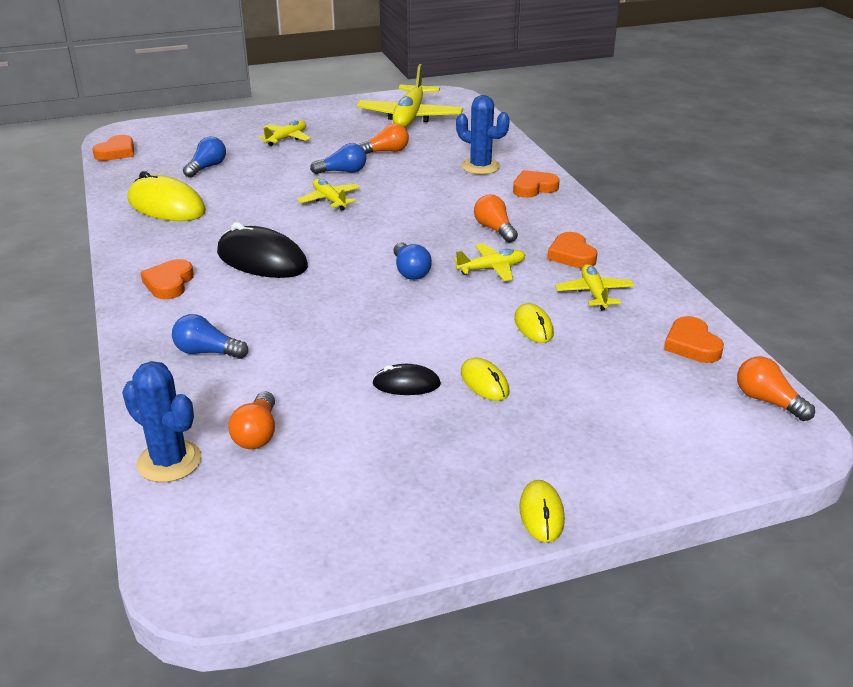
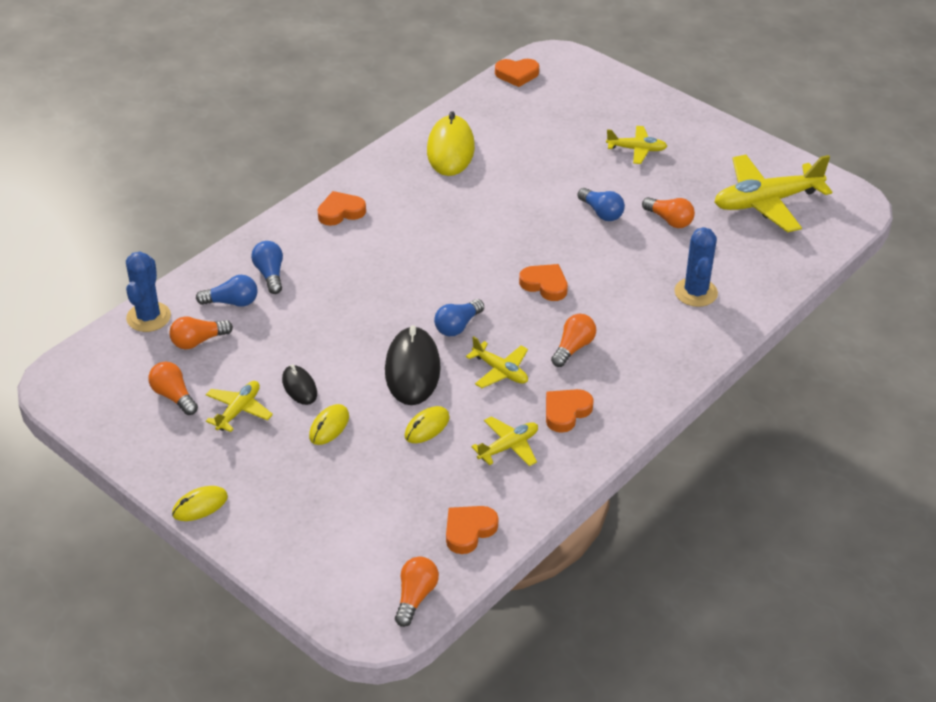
camera: 60 degrees right, 10 degrees up
(207, 167) = (536, 135): blue light bulb -> blue light bulb (232, 302)
(262, 260) = (410, 240): black mouse -> black mouse (412, 370)
(330, 200) = (540, 229): yellow plane -> yellow plane (238, 410)
(333, 481) = (174, 396): none -> orange light bulb
(534, 188) = (682, 344): orange heart -> orange heart (545, 285)

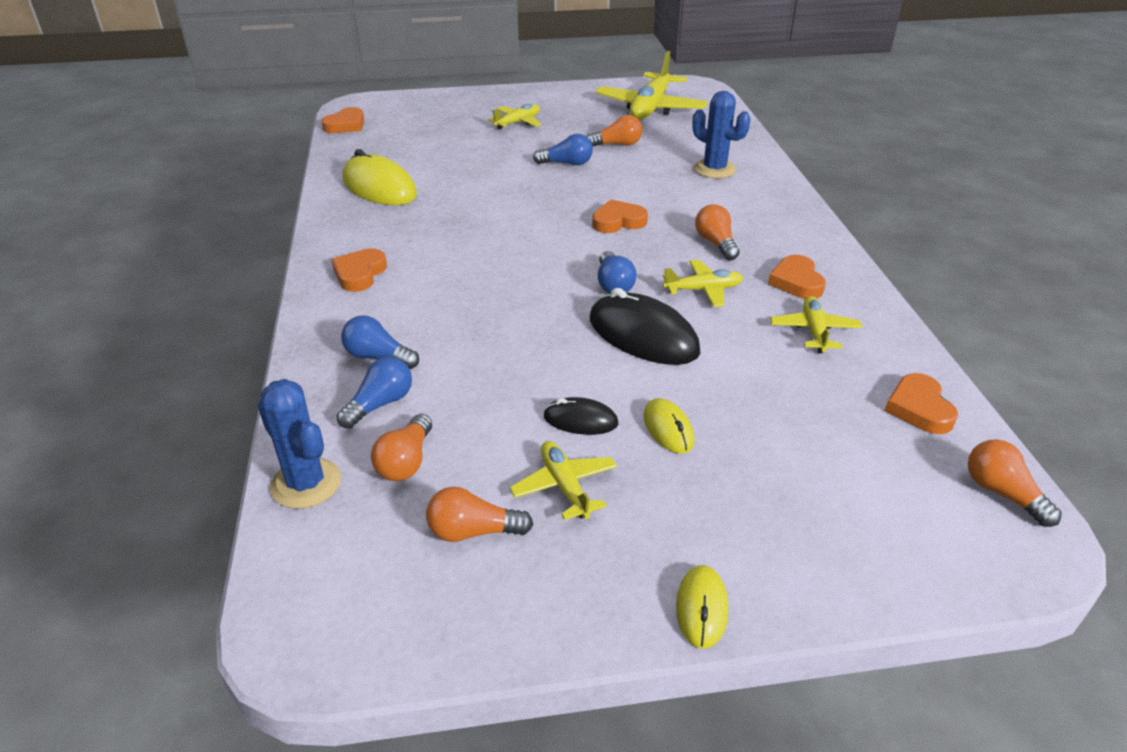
camera: 50 degrees left, 5 degrees down
(427, 427) = (737, 365): yellow mouse -> none

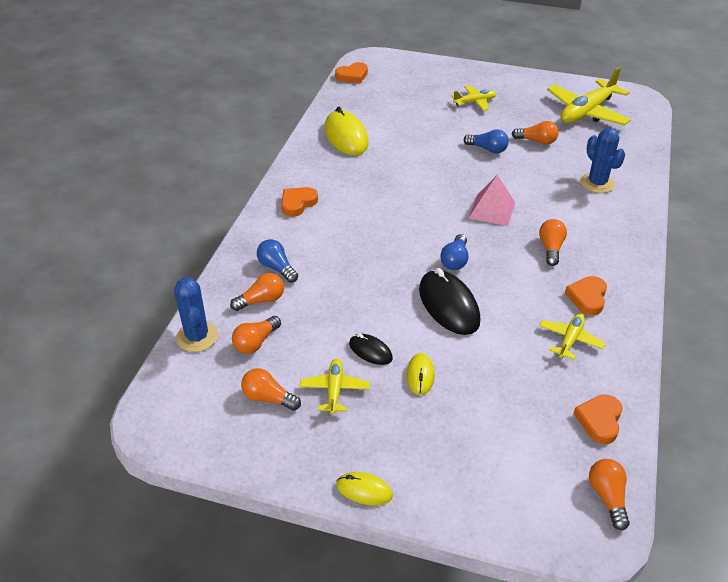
camera: 25 degrees right, 5 degrees up
(380, 404) = (261, 300): blue light bulb -> orange light bulb
(618, 221) = (492, 210): orange heart -> pink pyramid
(701, 608) = (364, 490): yellow mouse -> yellow mouse turned 75 degrees clockwise
(703, 290) = (514, 283): yellow plane -> none

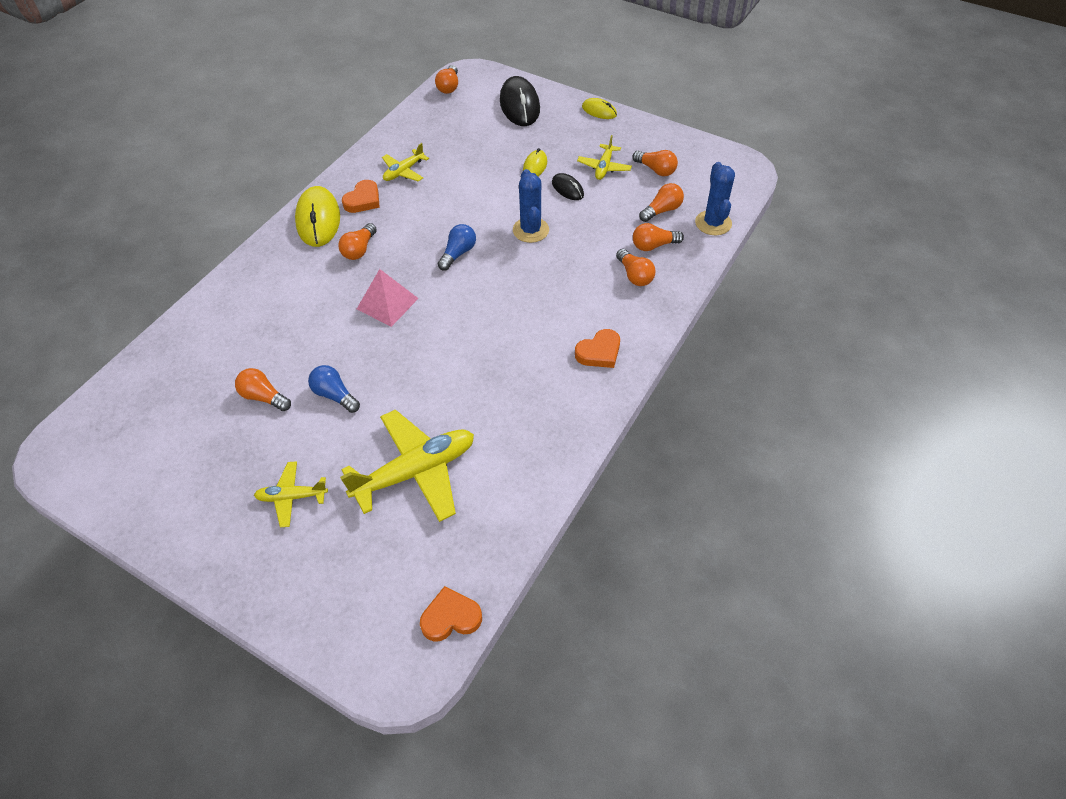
camera: 165 degrees left, 10 degrees up
(277, 268) = (634, 275): blue light bulb -> orange light bulb
(346, 137) = (509, 458): yellow mouse -> yellow mouse (318, 220)
(448, 305) = (486, 213): black mouse -> black mouse (519, 105)
(587, 112) = (153, 440): yellow plane -> yellow plane (415, 472)
(597, 183) = (248, 317): blue cactus -> blue cactus (530, 230)
(599, 420) = (423, 121): orange heart -> none

